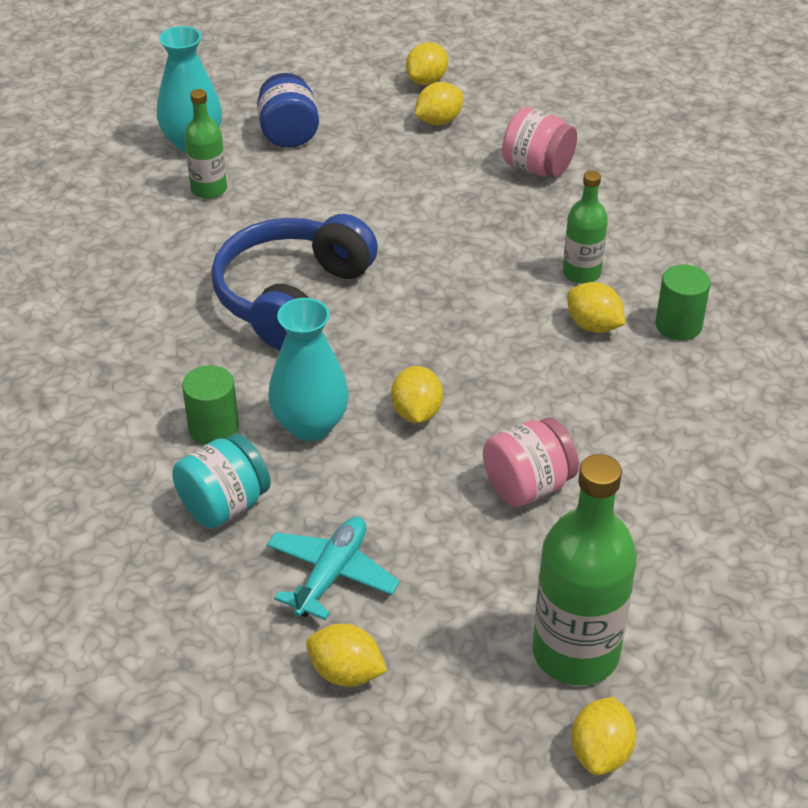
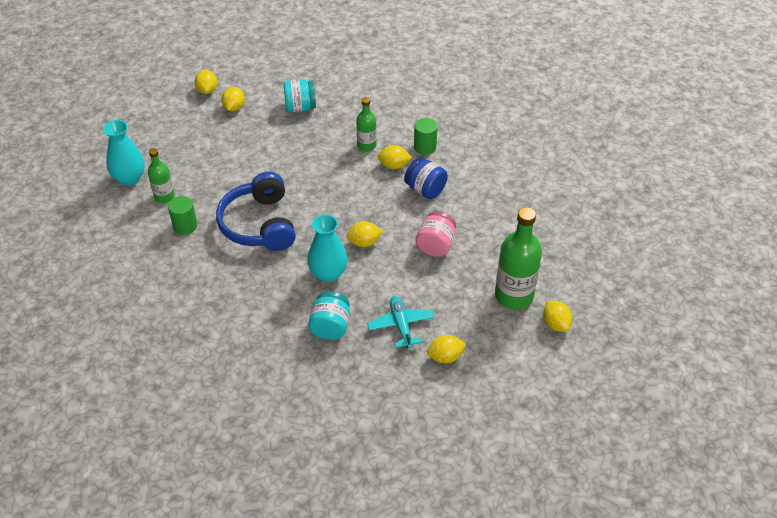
camera: 40 degrees left, 5 degrees up
(213, 428) = (290, 299): green cylinder -> green cylinder (185, 226)
(288, 134) = (171, 150): blue jar -> blue jar (425, 190)
(416, 413) = (364, 242): yellow lemon -> yellow lemon turned 60 degrees counterclockwise
(537, 168) = (300, 107): pink jar -> turquoise jar

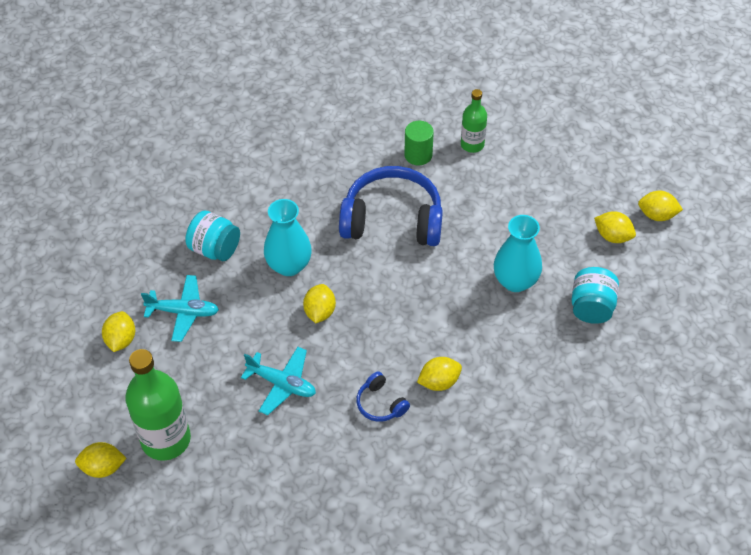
camera: 110 degrees right, 5 degrees up
(129, 178) = (514, 119): turquoise vase -> turquoise vase (515, 281)
(366, 145) = (489, 362): green bottle -> none
(394, 165) = (439, 382): yellow lemon -> yellow lemon turned 45 degrees clockwise
(425, 147) = (462, 430): green cylinder -> none
(425, 190) = (380, 404): blue jar -> blue headphones
(435, 245) = (282, 384): pink jar -> turquoise plane

